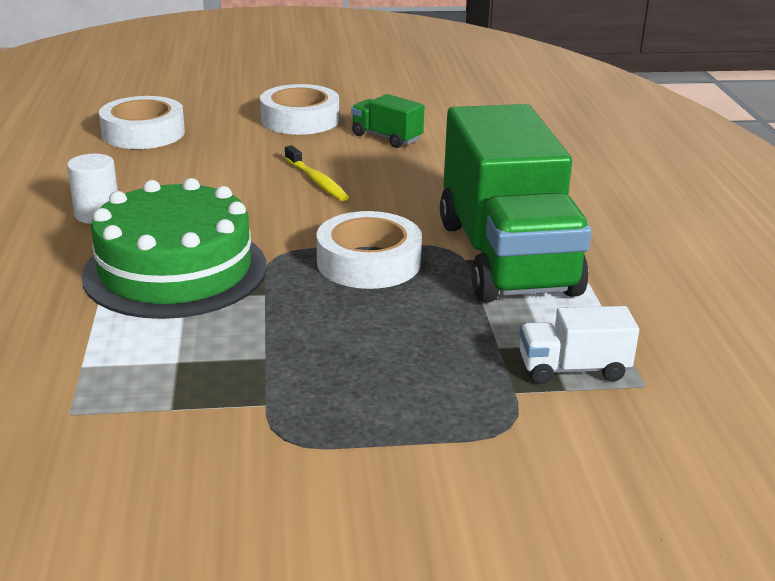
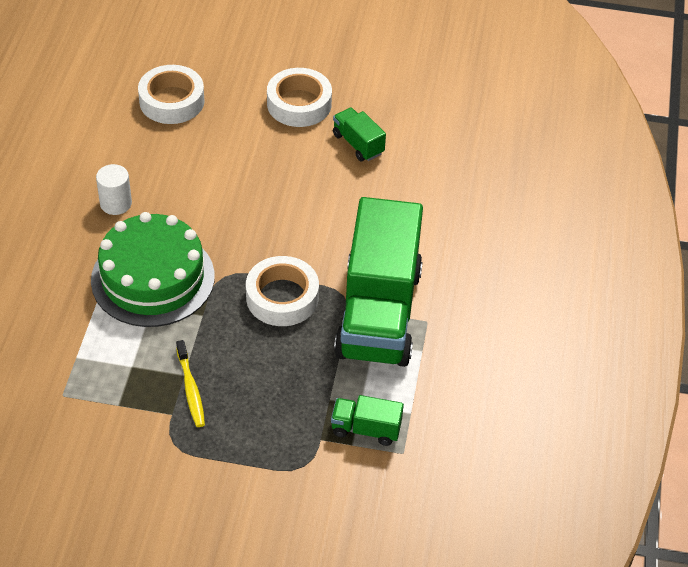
camera: 15 degrees right, 20 degrees up
(316, 181) = (281, 193): yellow toothbrush -> yellow toothbrush (191, 389)
(573, 369) = (366, 429): white truck -> green truck

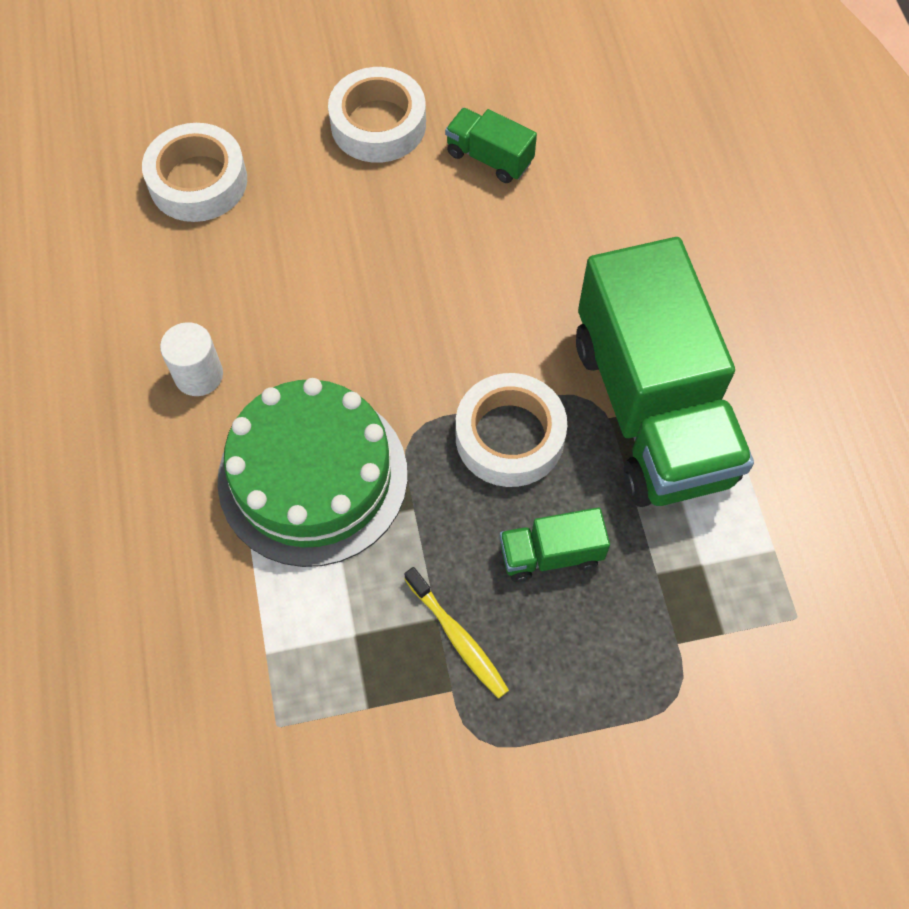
camera: 20 degrees left, 15 degrees up
(366, 429) = (729, 601): green truck -> green truck (550, 554)

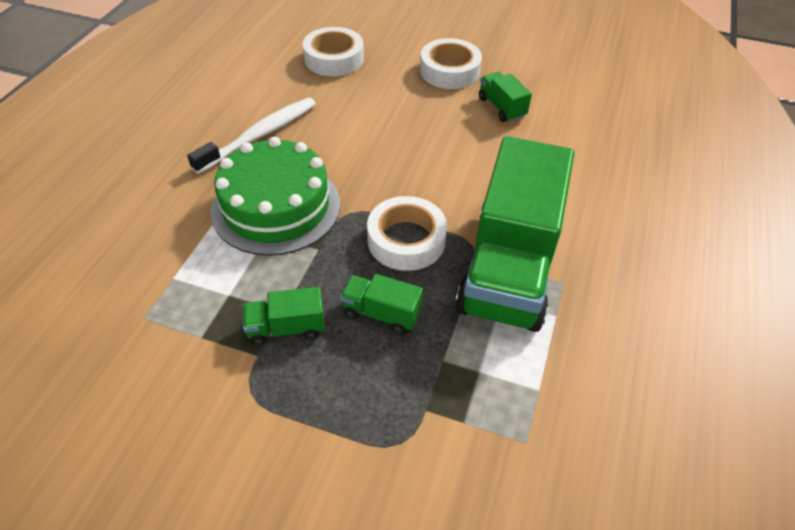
camera: 30 degrees right, 15 degrees down
(199, 375) = (259, 135): white cylinder -> white toothbrush
(457, 637) = (286, 328): yellow toothbrush -> green truck

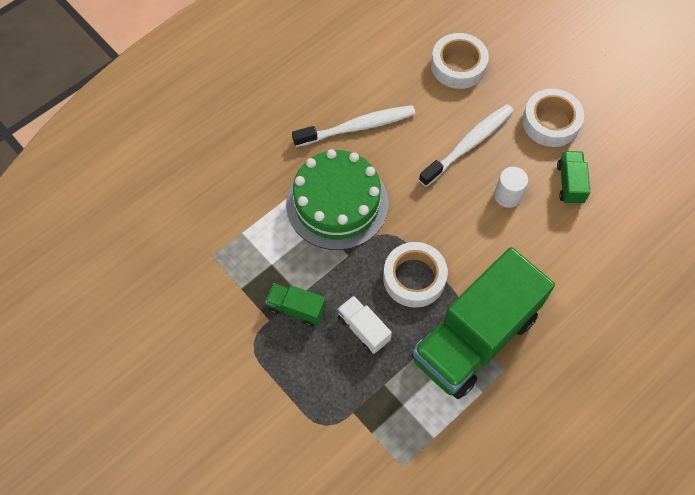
camera: 30 degrees right, 15 degrees up
(381, 313) = (363, 329): green truck -> white truck
(384, 111) = (468, 145): none -> white toothbrush
(451, 136) = (507, 195): none -> white cylinder

